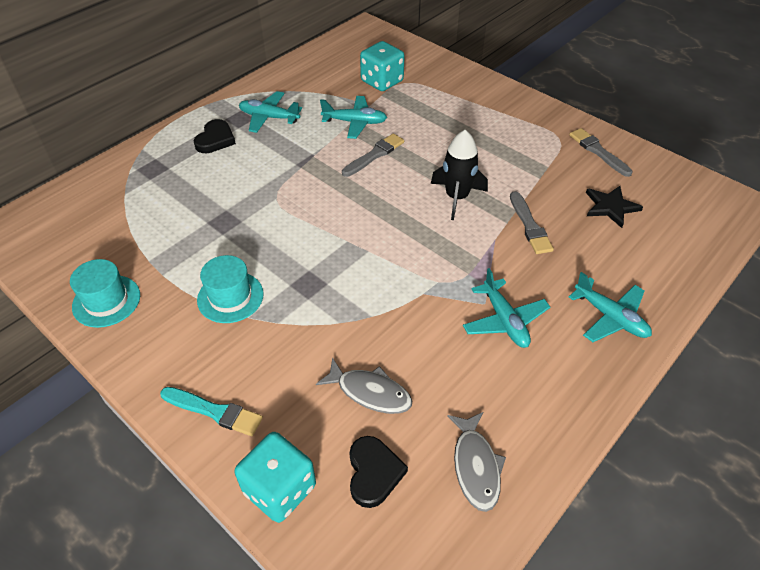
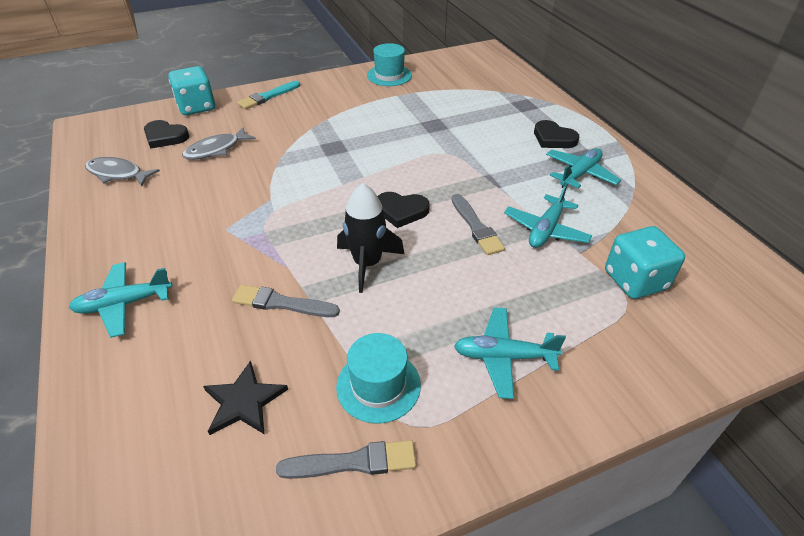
camera: 115 degrees right, 5 degrees down
(230, 297) = (352, 115): turquoise hat -> turquoise hat (378, 385)
(382, 200) = (401, 211): none -> black heart
(504, 320) = (198, 233): turquoise plane -> turquoise plane (503, 357)

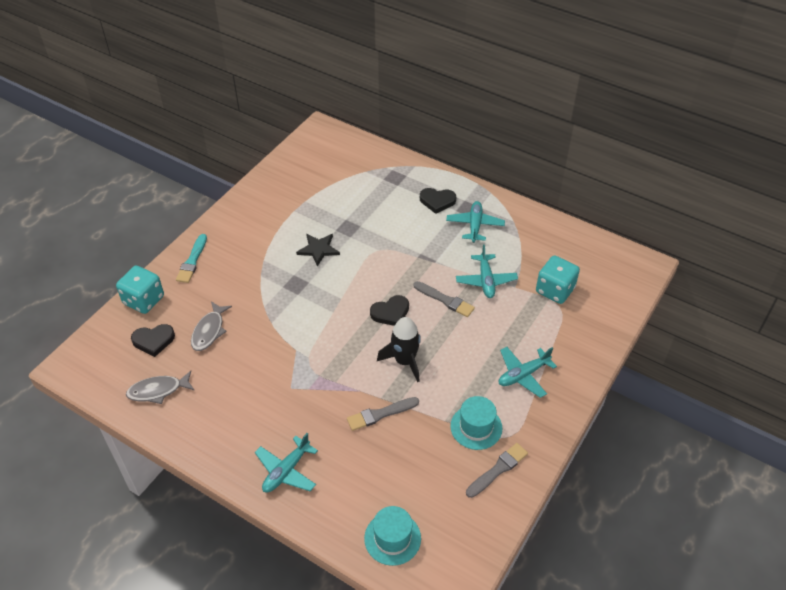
camera: 35 degrees left, 5 degrees up
(244, 401) = (417, 477): black star -> black star (318, 249)
(389, 75) = (269, 192): turquoise hat -> turquoise hat (392, 538)

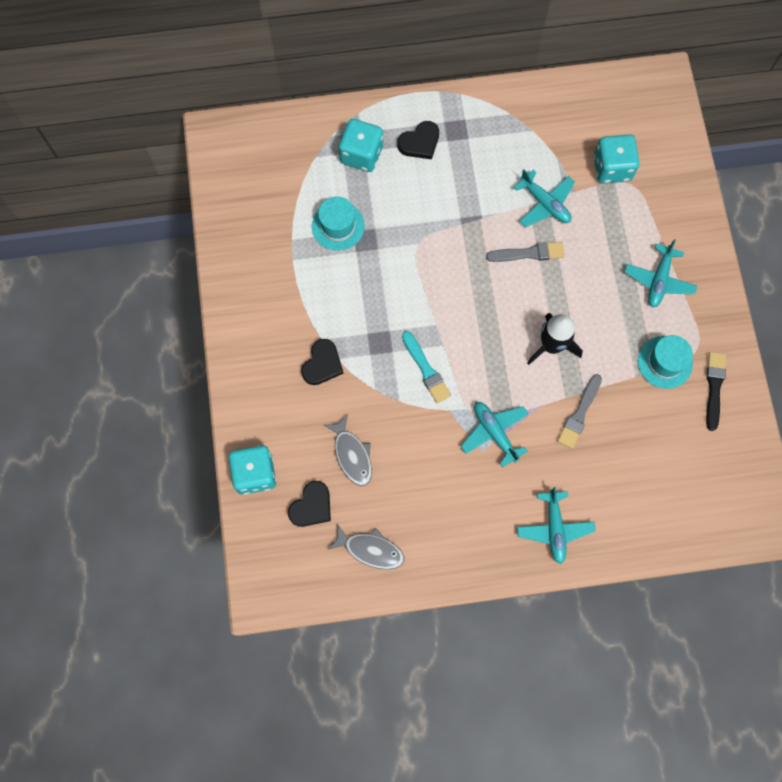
camera: 40 degrees left, 25 degrees up
(158, 391) = (370, 549): grey fish -> grey fish turned 105 degrees counterclockwise
(192, 261) = (254, 394): turquoise brush -> turquoise brush (426, 369)
(318, 249) = (362, 287): black star -> none
(390, 313) = (494, 305): black heart -> black heart (322, 364)
(392, 538) = (689, 514): turquoise hat -> turquoise hat (338, 226)
(394, 186) = (361, 154): none -> turquoise dice
(475, 225) = (480, 146): turquoise plane -> turquoise plane (494, 433)
(498, 470) = (714, 388): grey brush -> black brush

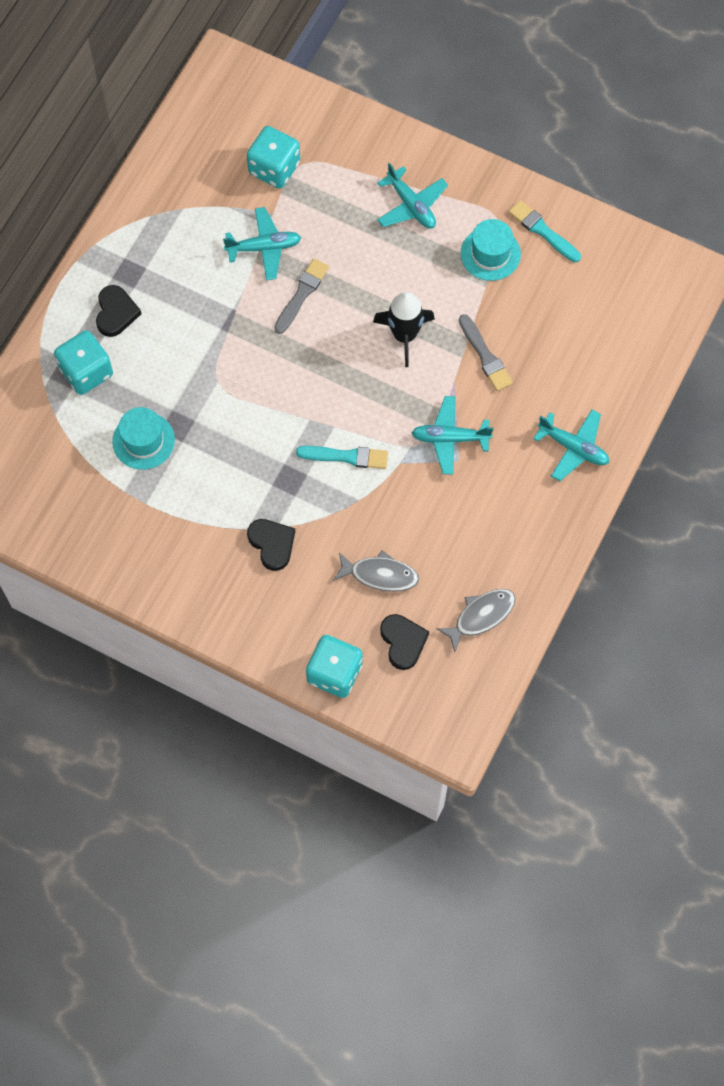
camera: 55 degrees left, 5 degrees down
(714, 388) = (543, 231): black brush -> turquoise brush

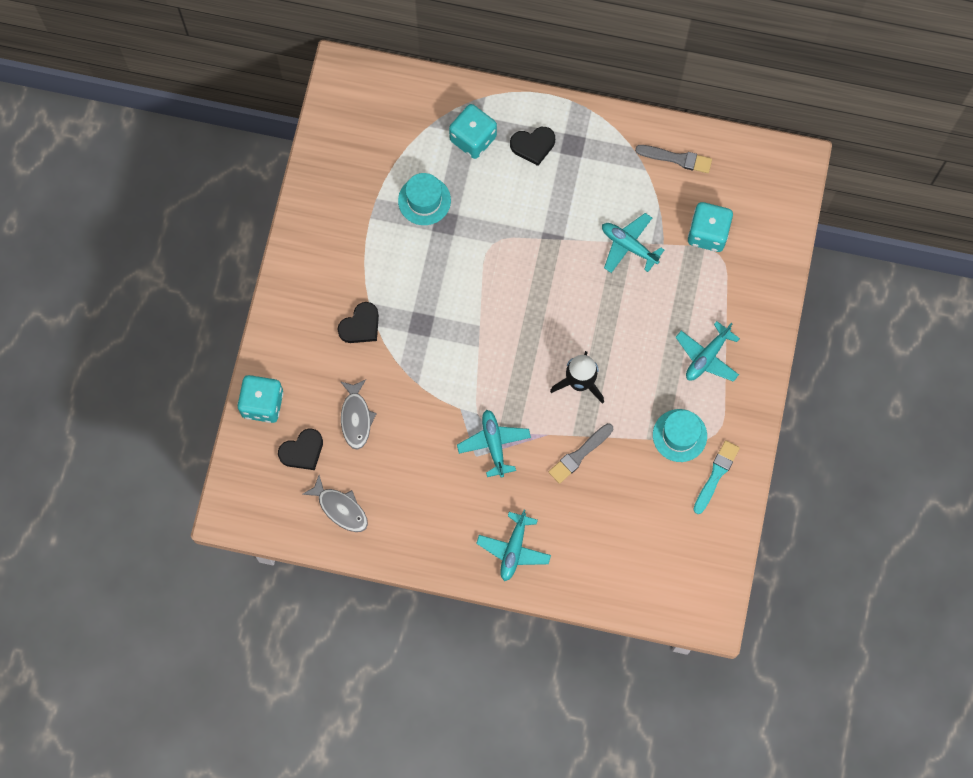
camera: 75 degrees right, 5 degrees up
(264, 247) = (629, 246): turquoise plane -> turquoise plane turned 150 degrees clockwise
(301, 294) = (593, 288): grey brush -> grey brush (676, 158)
(346, 456) = (454, 363): turquoise brush -> none

